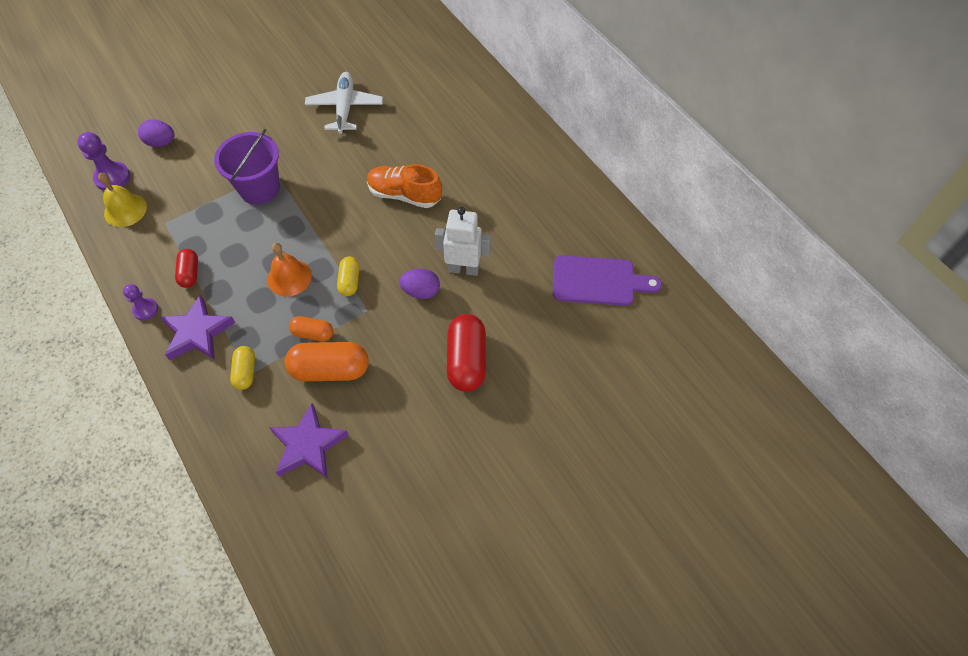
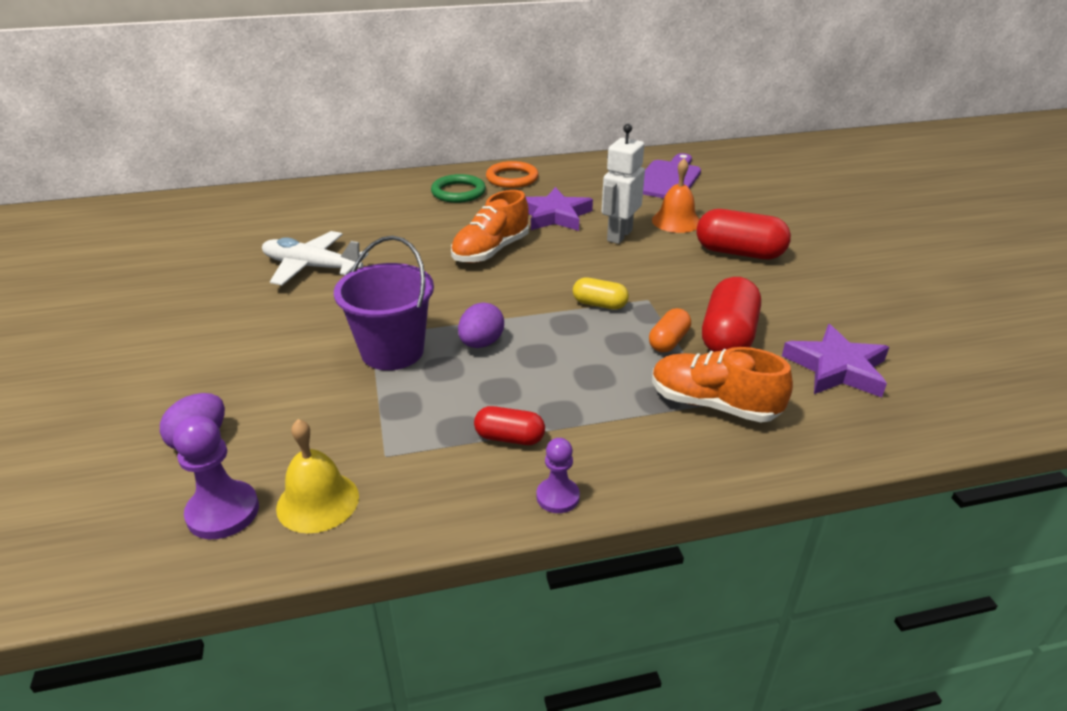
camera: 70 degrees left, 25 degrees down
(197, 332) = (628, 442): purple star -> purple star (554, 215)
(245, 372) = (713, 404): yellow capsule -> orange shoe
(289, 277) = (569, 347): orange bell -> orange bell (676, 221)
(330, 370) = (728, 337): orange capsule -> red capsule
(421, 291) = (637, 263): purple egg -> purple egg (481, 343)
(496, 142) = (458, 192): none -> green ring
(541, 167) = (512, 178): none -> orange ring

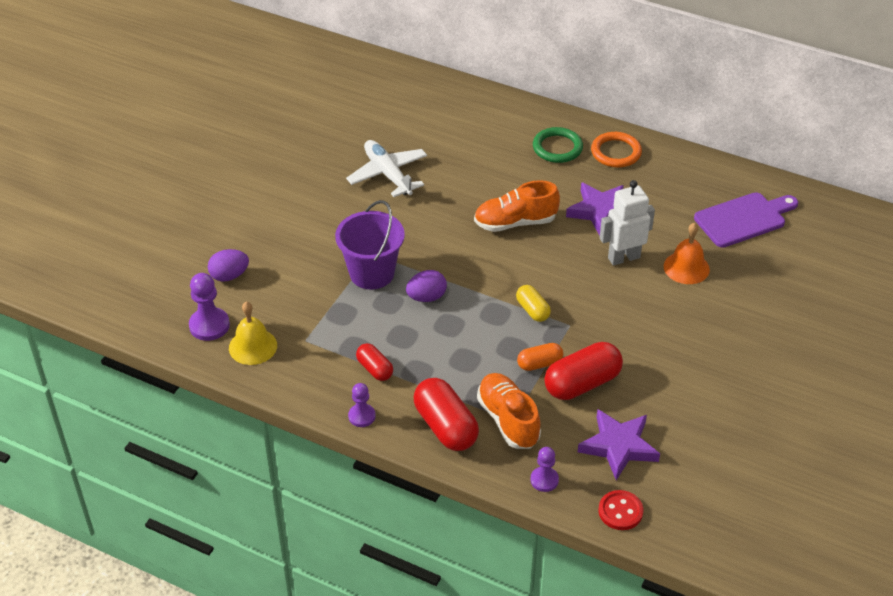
camera: 40 degrees right, 10 degrees up
(739, 253) = (691, 324): red capsule -> red capsule (445, 426)
(828, 438) = (544, 480): none -> purple pawn
(929, 421) = (620, 511): none -> red button

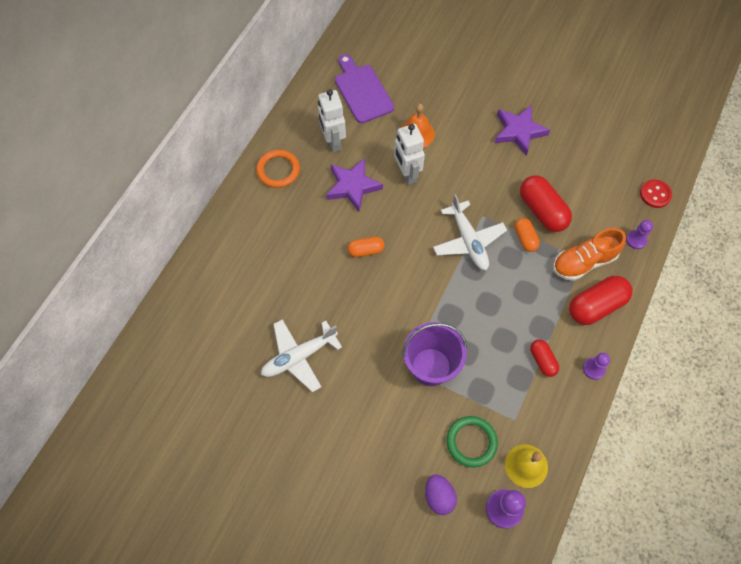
camera: 90 degrees left, 20 degrees up
(374, 369) = (542, 360): red capsule -> red capsule turned 75 degrees counterclockwise
(426, 297) = (458, 321): purple egg -> none
(515, 222) = (366, 250): orange shoe -> orange capsule
(532, 310) = (468, 241): yellow capsule -> white plane
(557, 148) = (269, 214): green ring -> green ring (471, 442)
(618, 446) = (598, 191): purple star -> purple star (519, 131)
(662, 195) = (333, 142): none -> white robot

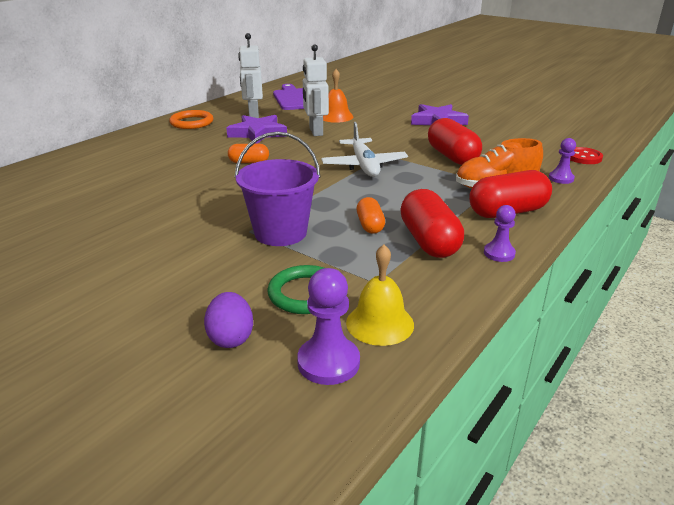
camera: 10 degrees right, 35 degrees down
(299, 357) = (125, 212): white plane -> none
(525, 238) = (429, 169): orange capsule -> orange capsule (370, 225)
(542, 360) = (429, 241): red capsule -> red capsule, size x1.78

